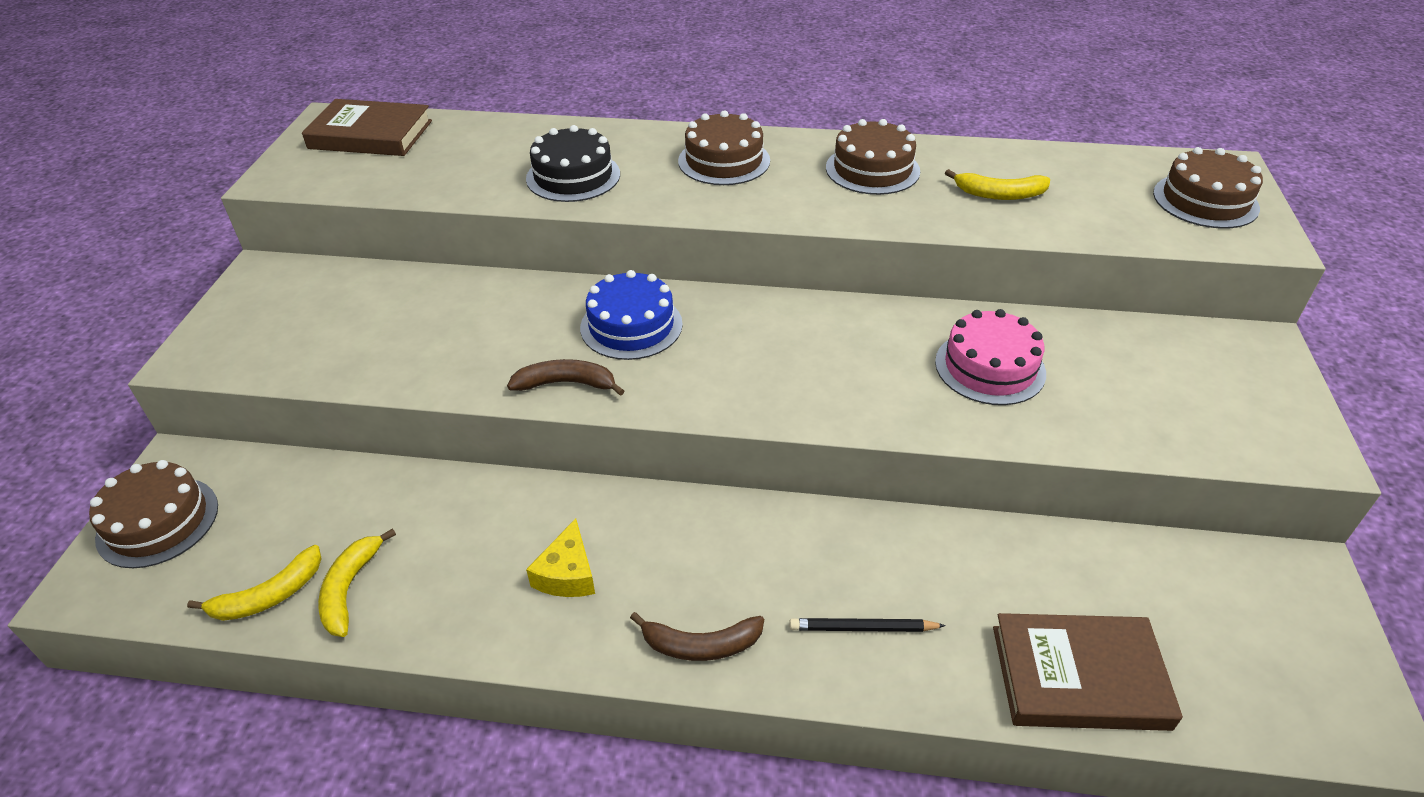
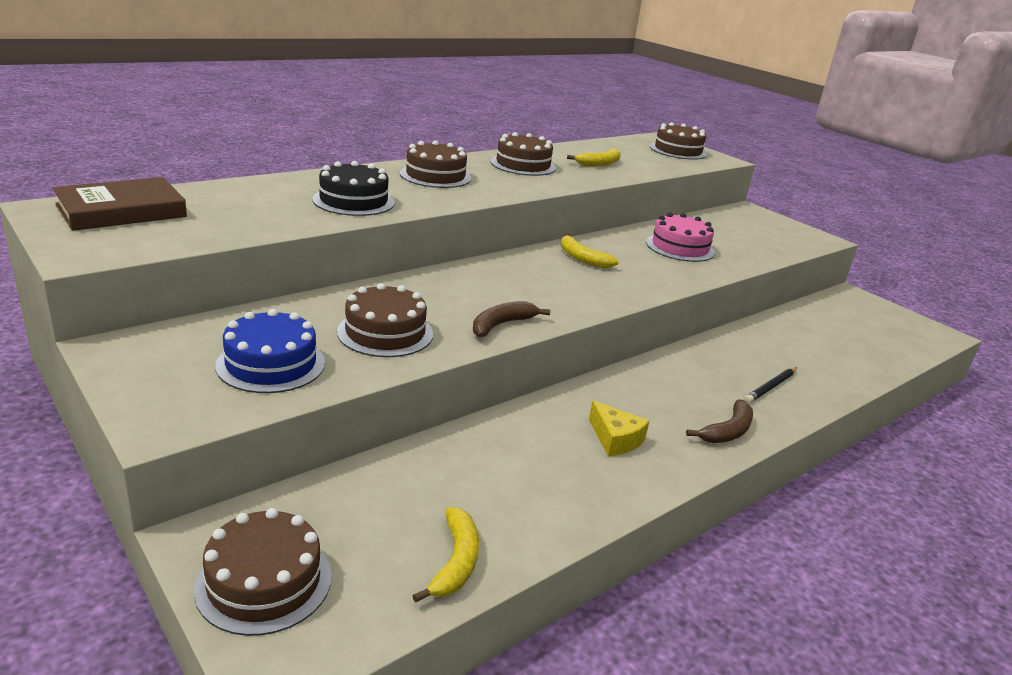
camera: 50 degrees left, 15 degrees down
(350, 589) = (505, 522): yellow banana -> yellow banana (582, 258)
(453, 343) = (385, 332): none -> brown cake
(631, 326) = (484, 286): blue cake -> blue cake (271, 364)
(1079, 677) = (857, 362): brown book -> none

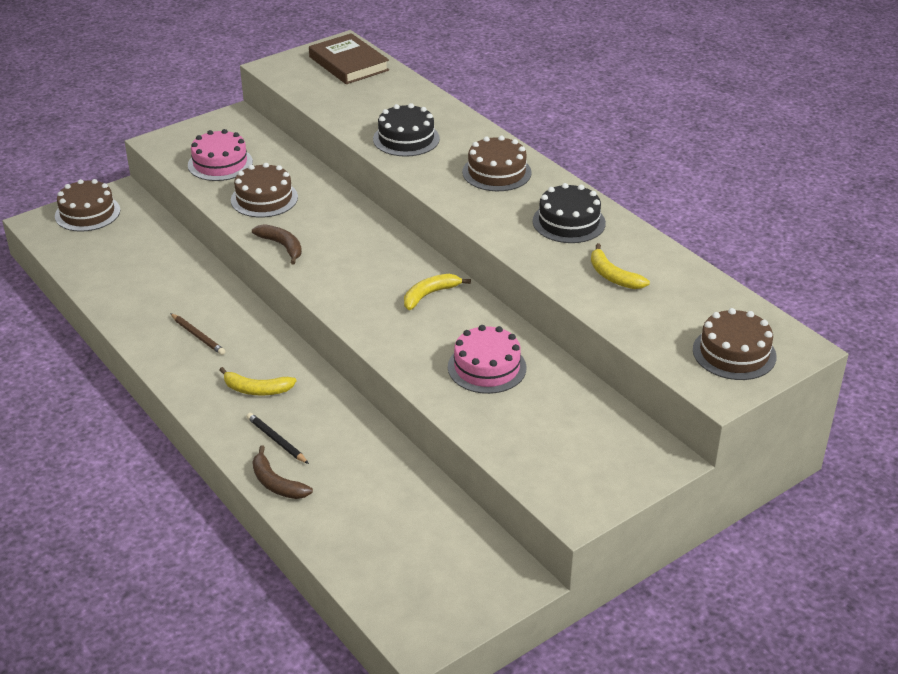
camera: 95 degrees right, 10 degrees up
(271, 364) = (220, 163): blue cake -> pink cake
(455, 562) = (88, 268): yellow banana -> yellow banana (256, 389)
(523, 165) = (569, 222): brown cake -> black cake
(615, 439) = (198, 336): yellow cheese -> brown pencil
(728, 431) = (206, 397): brown banana -> brown banana (276, 483)

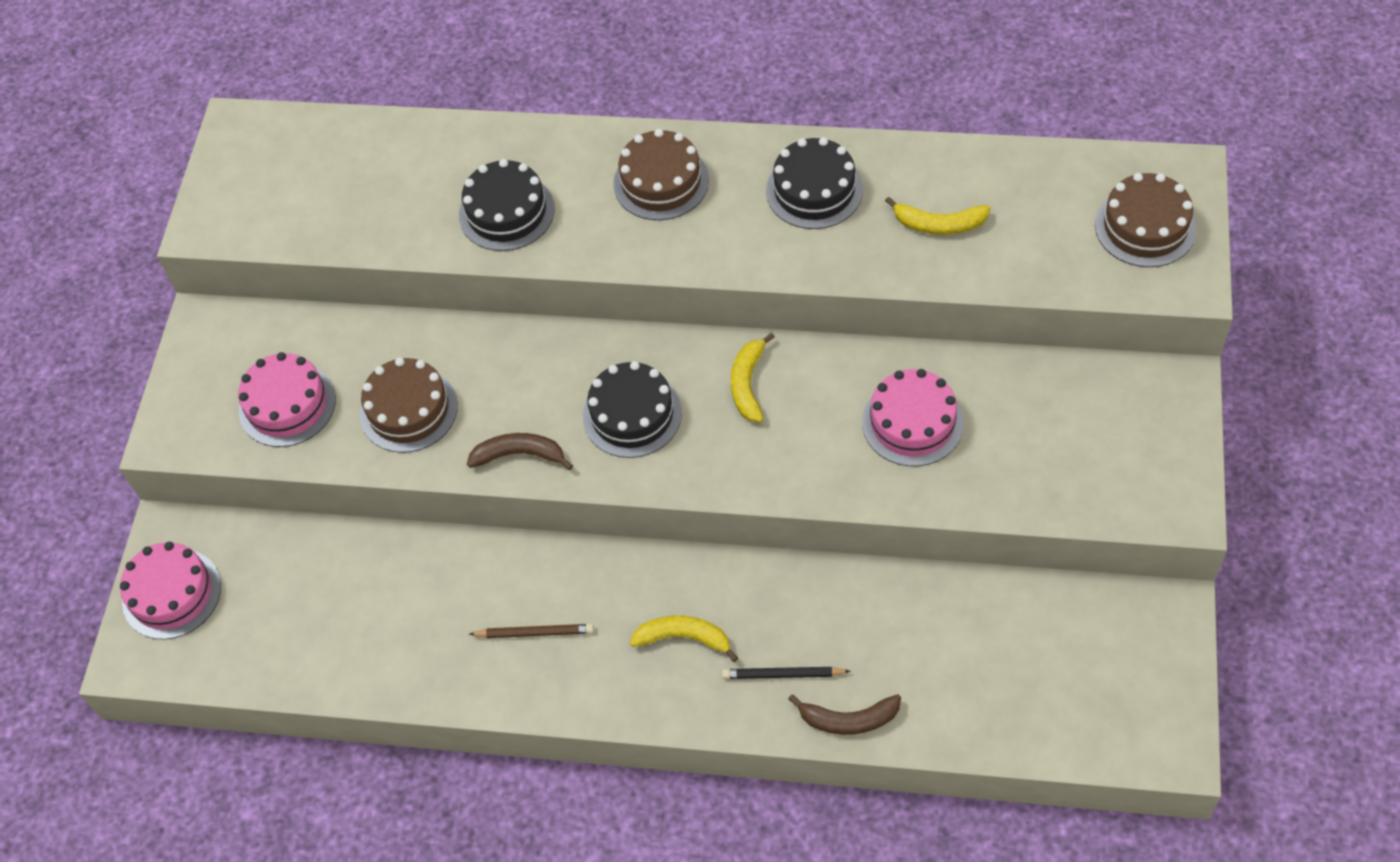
camera: 40 degrees left, 20 degrees up
(87, 213) = (171, 593): brown cake -> pink cake
(256, 389) = (684, 638): yellow banana -> yellow banana turned 135 degrees counterclockwise
(349, 64) = (287, 152): brown book -> none
(356, 267) = (632, 414): none -> black cake

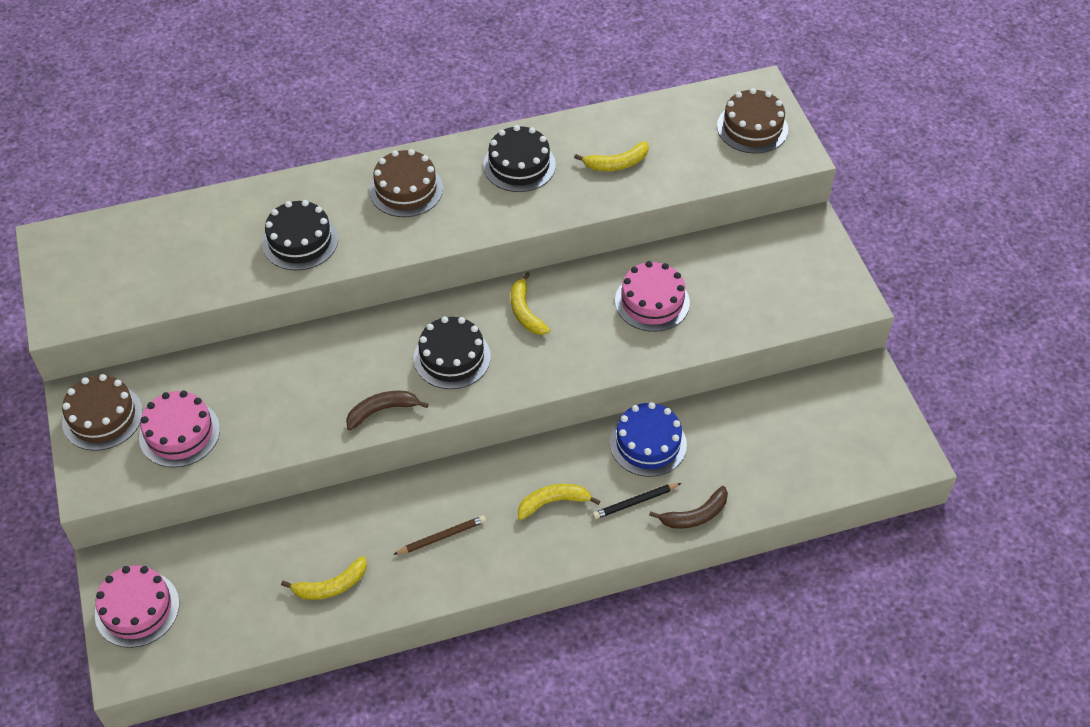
camera: 30 degrees left, 5 degrees down
(385, 646) = (331, 586): none -> yellow banana
(408, 410) = (279, 407): brown cake -> brown cake (102, 417)
(836, 604) = (648, 443): none -> blue cake

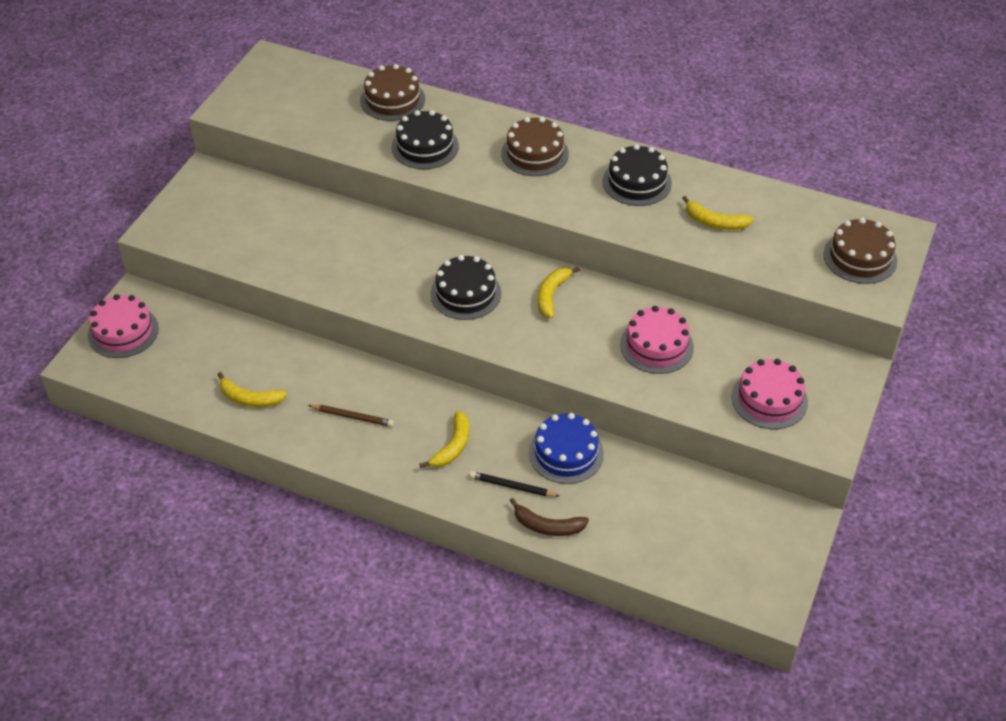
camera: 40 degrees right, 5 degrees down
(102, 417) = (206, 193): brown cake -> brown cake (392, 100)
(179, 433) = (240, 232): pink cake -> pink cake (769, 399)
(382, 410) = (380, 298): brown banana -> none
(553, 502) = (452, 446): yellow banana -> yellow banana turned 90 degrees clockwise

